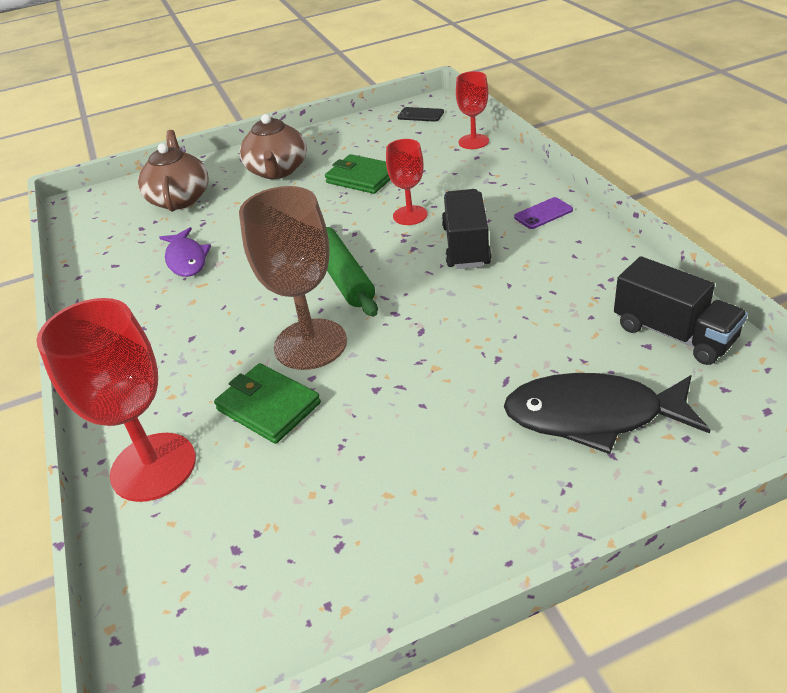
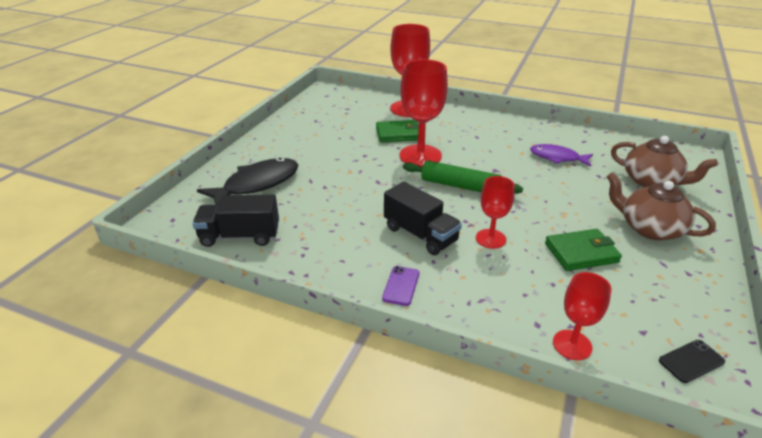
camera: 130 degrees right, 5 degrees down
(310, 344) = (420, 156): brown goblet -> red goblet

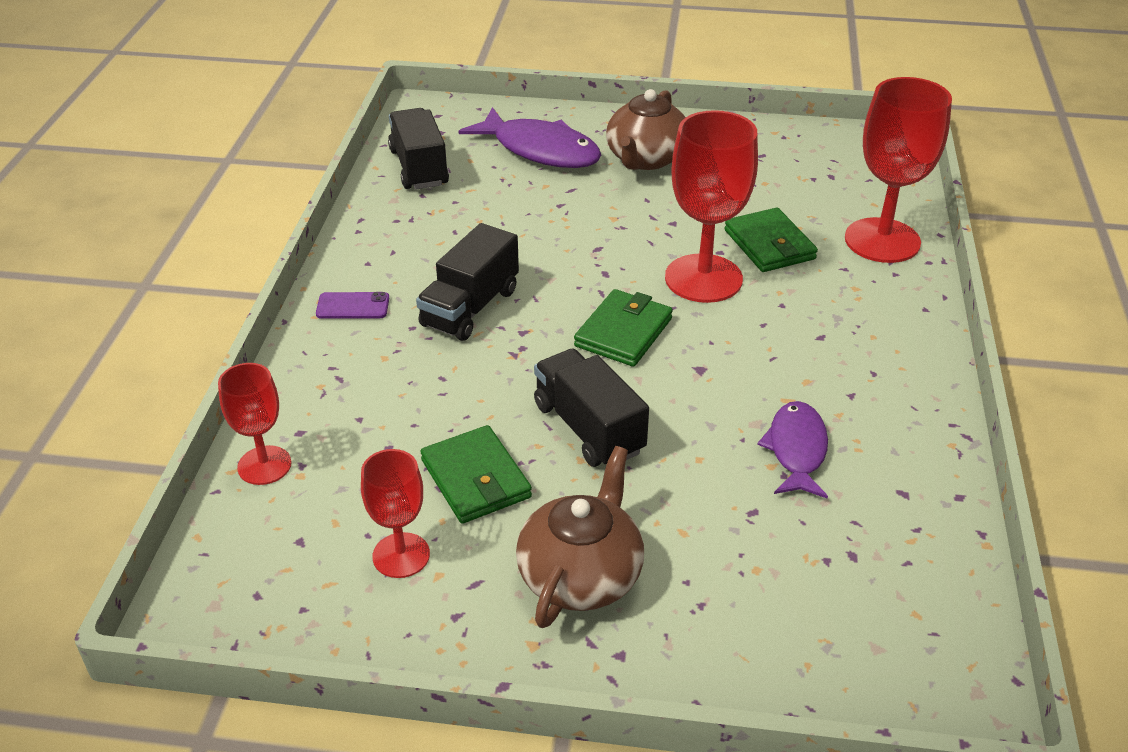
camera: 75 degrees right, 5 degrees up
(257, 184) = (540, 150): black fish -> purple fish
(460, 186) = (623, 332): green rolling pin -> green wallet
(490, 239) = (482, 377): red goblet -> red goblet (401, 555)
(539, 209) = (588, 428): none -> black truck
(652, 181) = (771, 597): brown teapot -> brown teapot (646, 159)
(691, 361) = (246, 588): black phone -> none

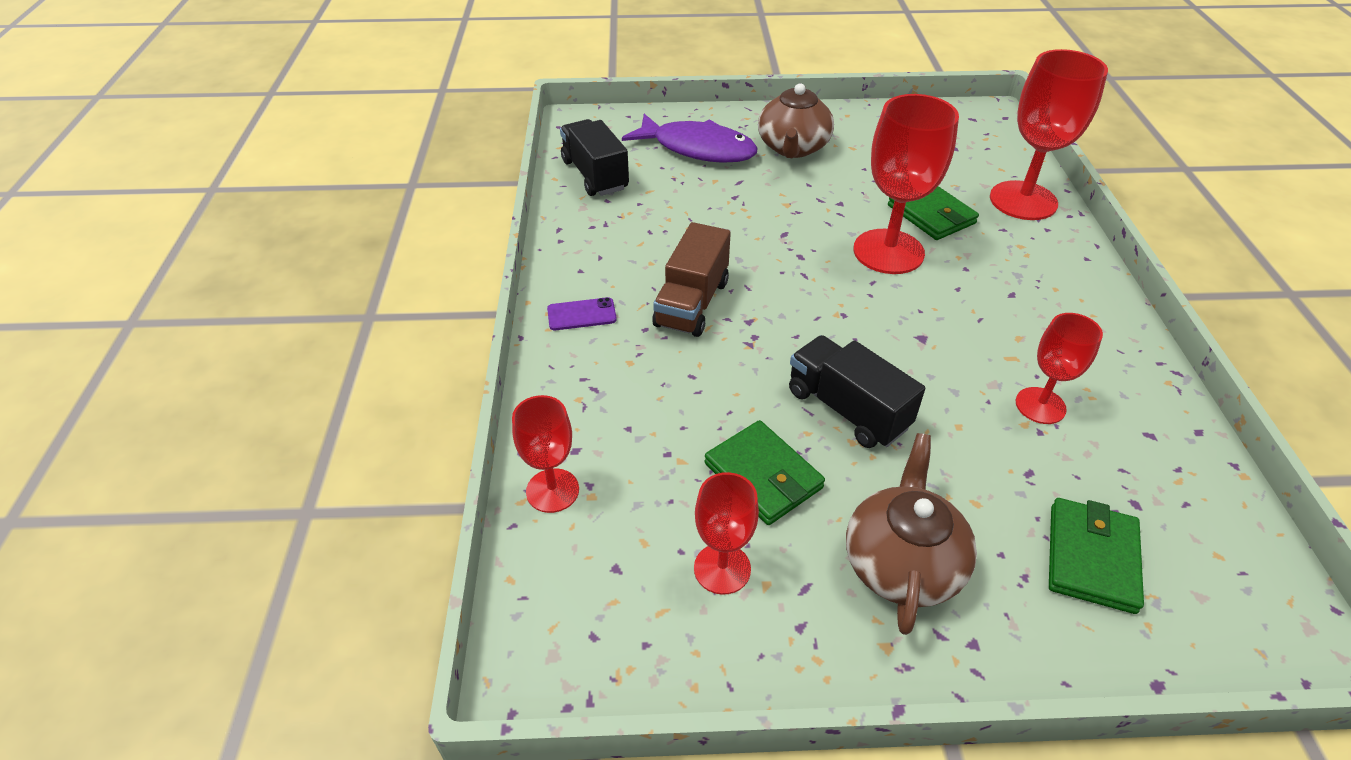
camera: 10 degrees left, 5 degrees up
(470, 308) = (692, 303): black truck -> brown truck
(623, 332) = (840, 311): green wallet -> green wallet (1091, 558)
(796, 450) = (1040, 405): purple fish -> red goblet

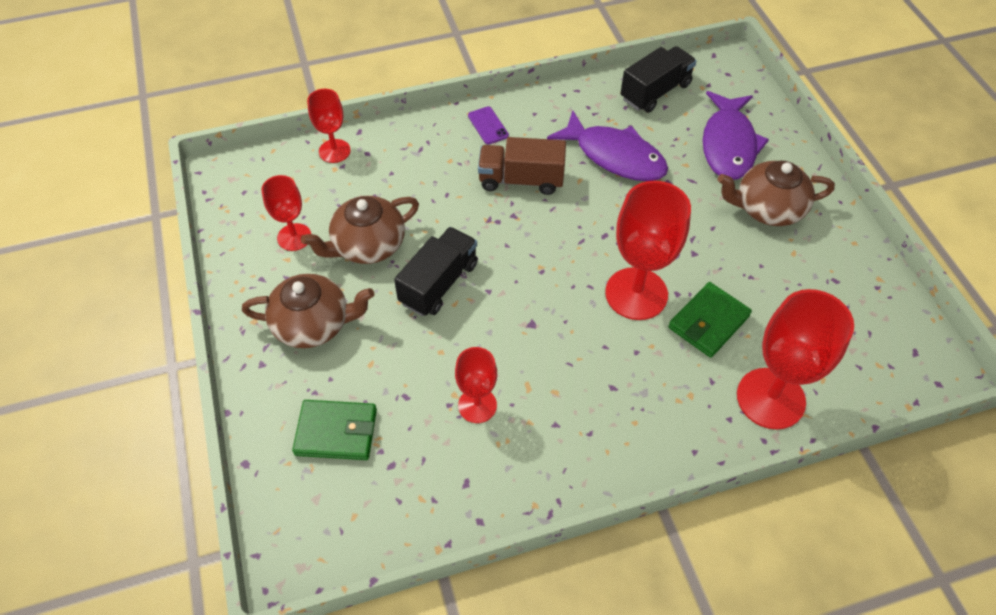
camera: 75 degrees right, 10 degrees up
(682, 224) = (615, 156): none -> purple fish
(763, 476) = (367, 245): green wallet -> brown teapot

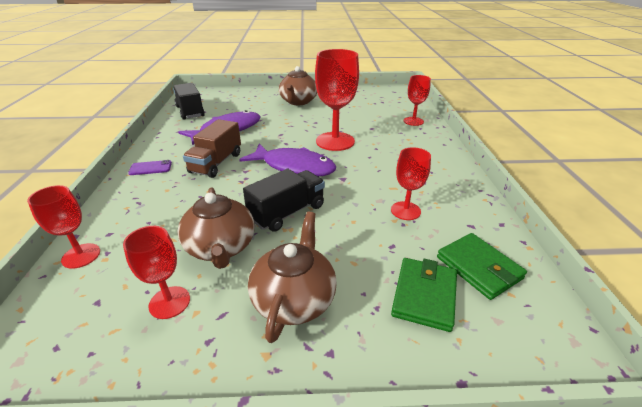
camera: 75 degrees left, 20 degrees down
(439, 283) = (287, 212): black truck -> black truck turned 90 degrees clockwise
(708, 322) = (362, 126): green wallet -> green wallet (478, 268)
(728, 145) = (249, 102): purple fish -> purple fish (294, 167)
(770, 398) = (413, 121): red goblet -> red goblet, size x0.57

